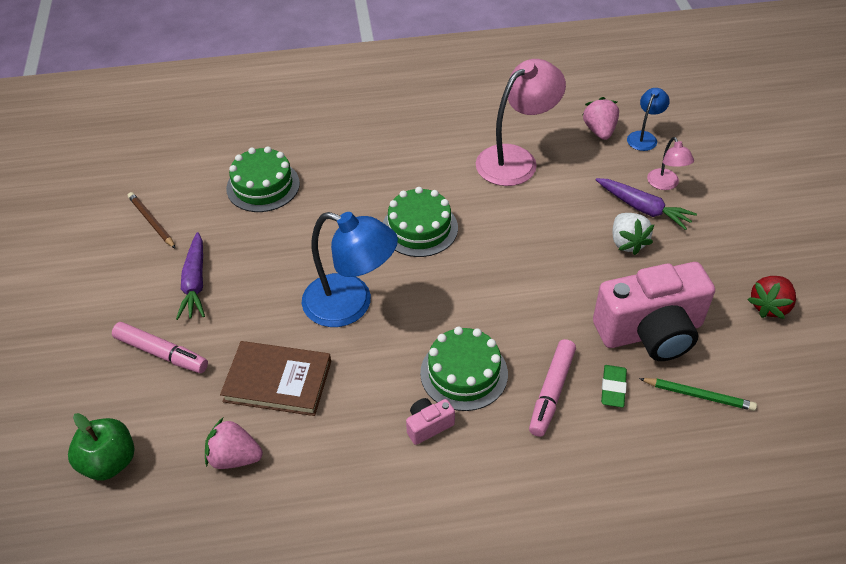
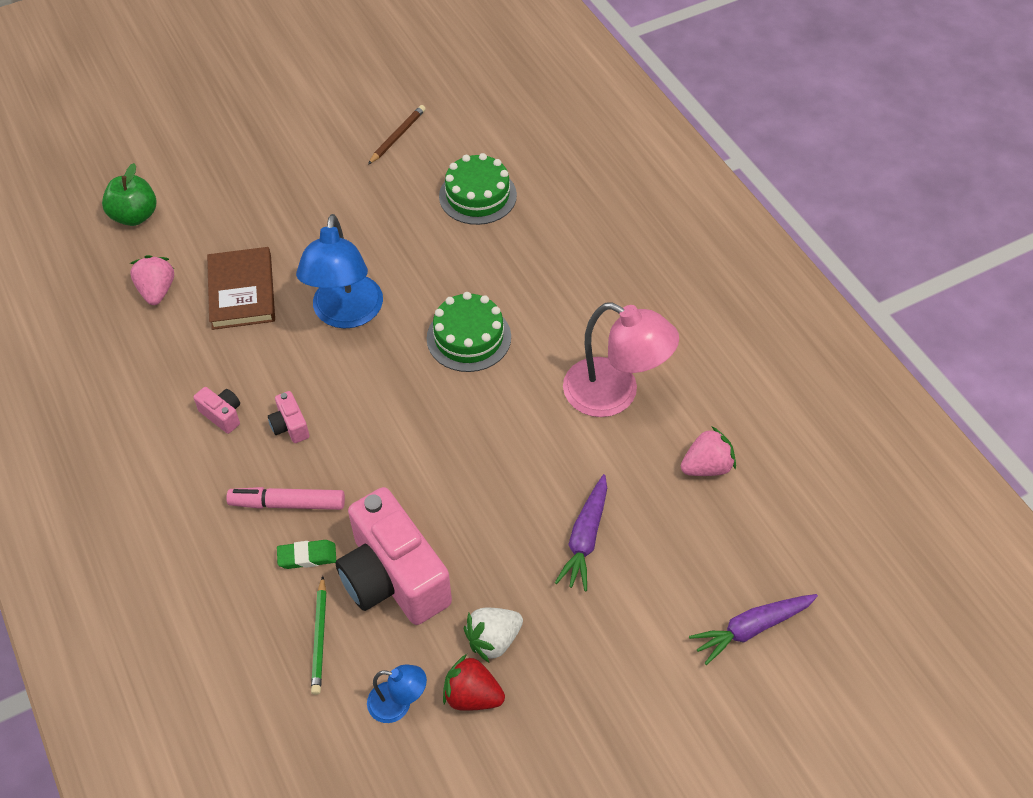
camera: 70 degrees right, 5 degrees up
(161, 353) = (249, 204): pink marker -> none
(195, 283) = (334, 194): purple carrot -> purple carrot (751, 628)
(464, 373) = (290, 426): green cake -> pink camera
(627, 242) = (521, 532): white strawberry -> white strawberry (493, 640)
(644, 137) = (718, 517): blue lamp -> blue lamp (398, 704)
(665, 184) = (639, 555): pink lamp -> none

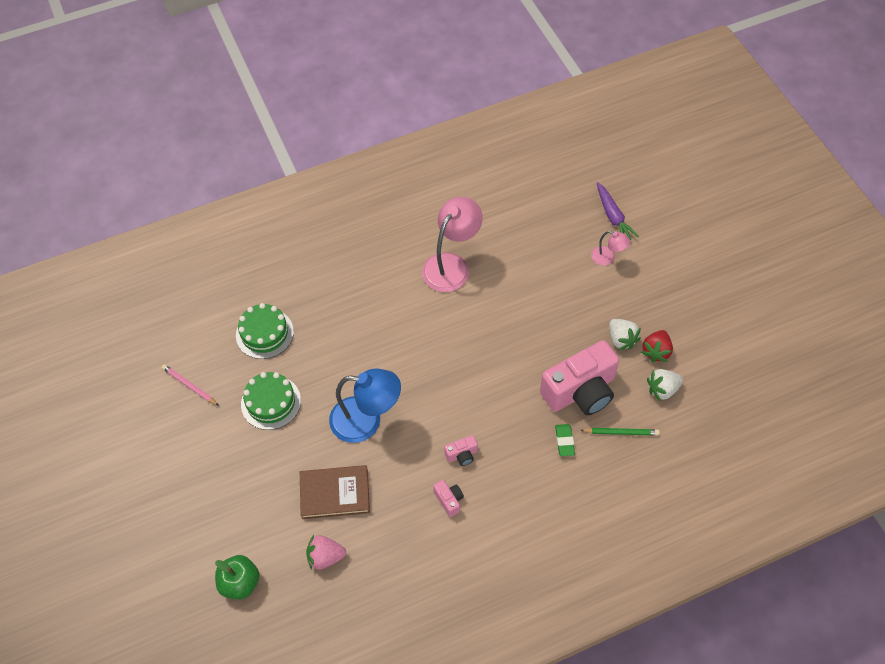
camera: 85 degrees left, 5 degrees up
(222, 415) = (449, 500): pink camera -> pink camera turned 105 degrees clockwise
(287, 504) = (524, 454): pink marker -> none
(398, 136) = (190, 385): brown pencil -> pink pencil
(398, 704) = (662, 389): blue lamp -> white strawberry
(469, 337) = (396, 344): green cake -> green cake (271, 402)
(585, 538) = (555, 289): purple carrot -> none
(659, 619) = (607, 258): none -> pink lamp
(707, 466) = (508, 224): pink strawberry -> none

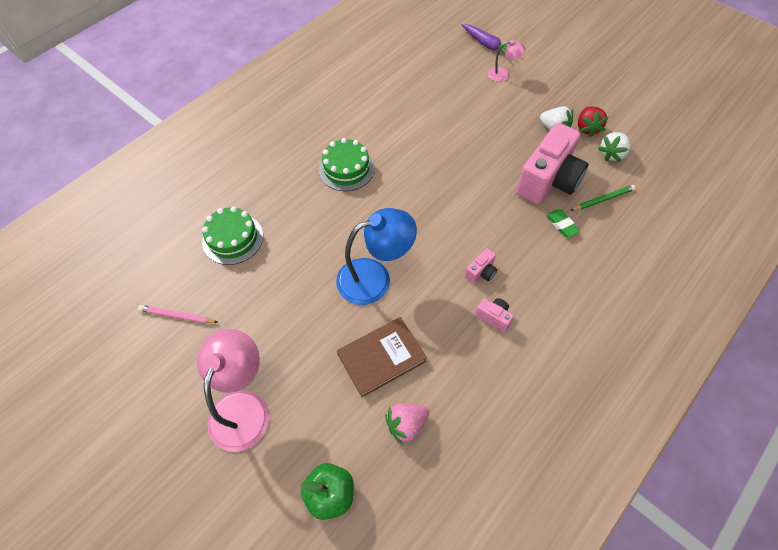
camera: 25 degrees left, 0 degrees up
(271, 402) = (271, 298): green cake -> green cake (346, 169)
(451, 265) = (377, 122): pink lamp -> pink lamp (243, 406)

